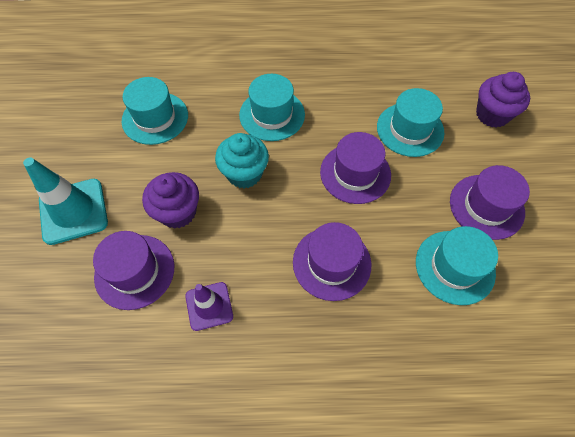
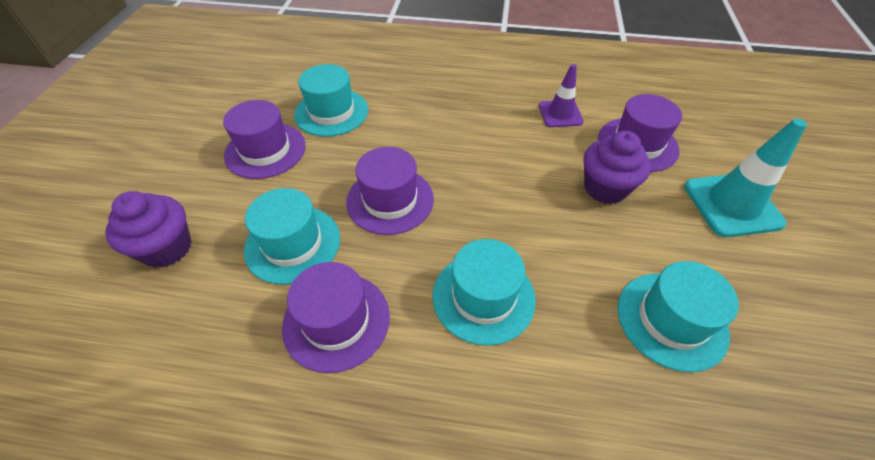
camera: 170 degrees left, 10 degrees down
(244, 173) = (527, 218): turquoise cupcake -> none
(331, 263) = (443, 128): purple hat -> purple hat (336, 321)

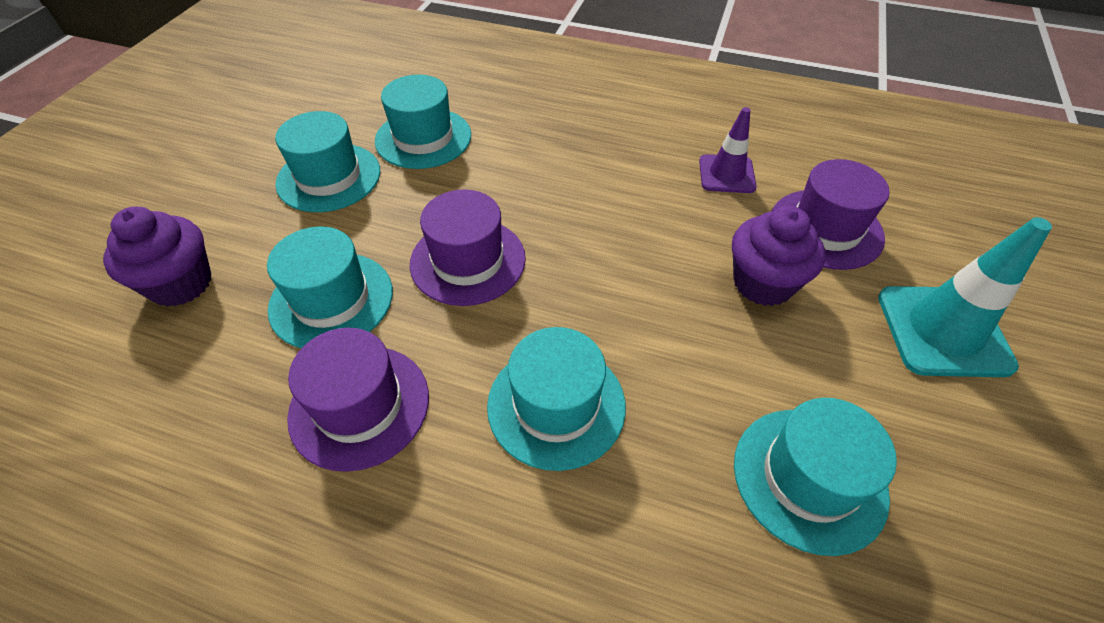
camera: 10 degrees right, 0 degrees up
(265, 150) = (329, 177): purple hat -> turquoise hat

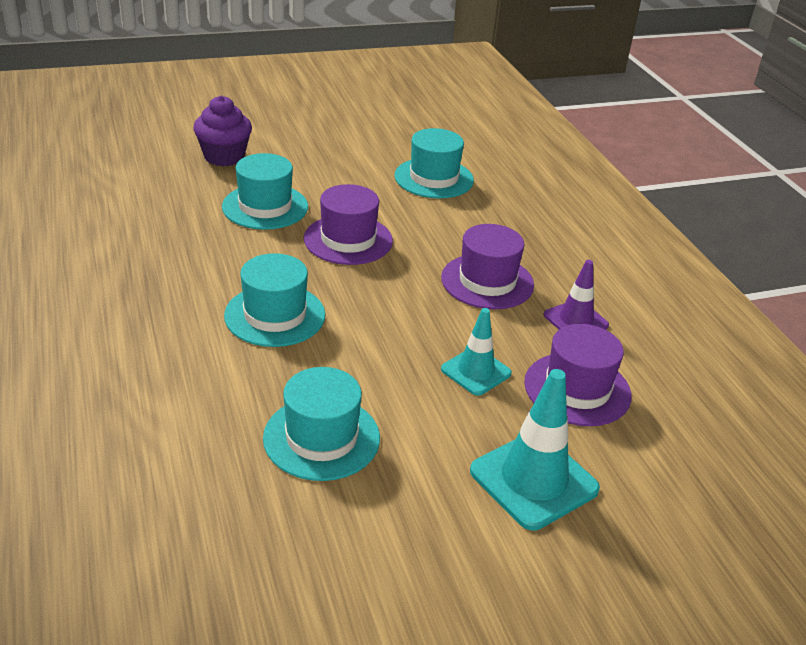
camera: 50 degrees right, 15 degrees down
(329, 177) = (355, 162): turquoise hat -> none
(359, 406) = (207, 248): purple hat -> purple hat (487, 281)
(763, 283) = (476, 371): purple cupcake -> turquoise traffic cone

